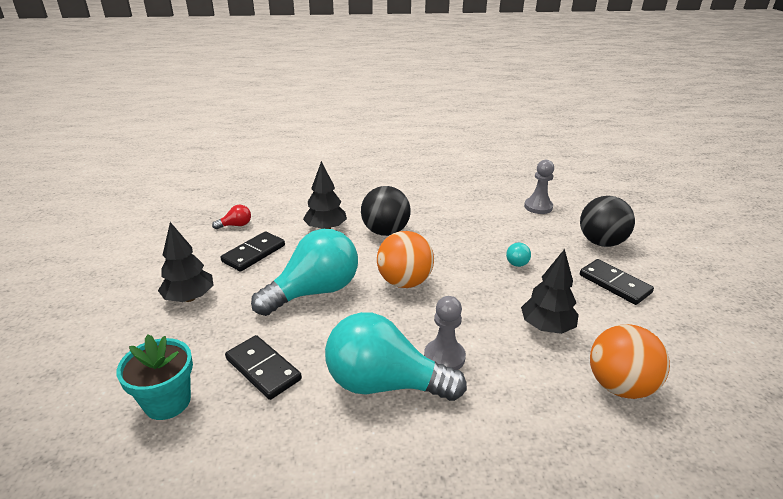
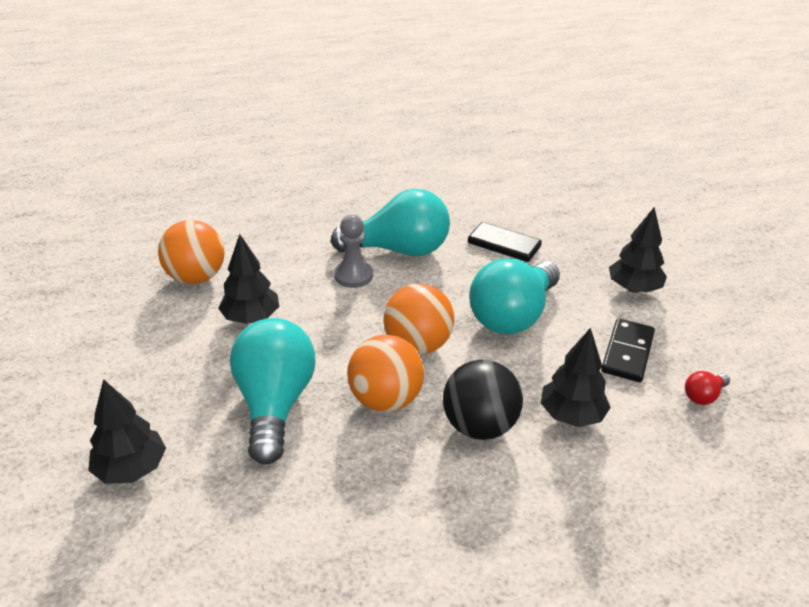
camera: 165 degrees right, 5 degrees up
(167, 402) = (554, 217): turquoise flower pot -> none
(440, 252) = (385, 400): none -> orange ball
(517, 261) = (275, 404): turquoise light bulb -> turquoise light bulb, size x2.45
(538, 207) = (218, 554): grey pawn -> none
(601, 242) = (131, 469): black ball -> black tree
(614, 284) = (148, 388): black domino -> none

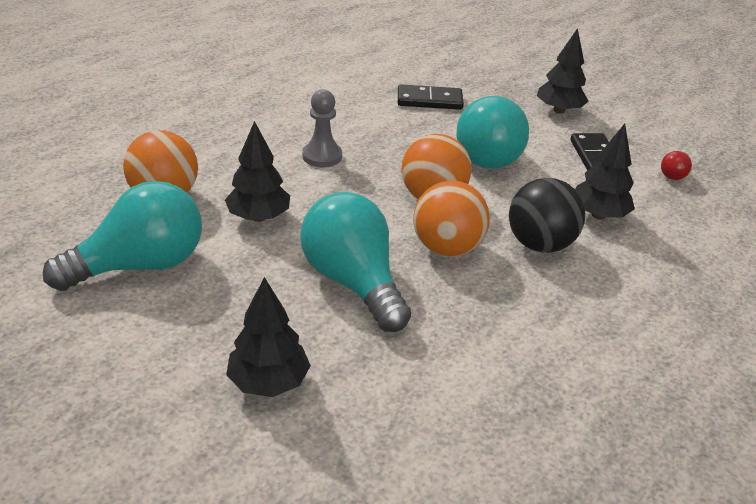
camera: 30 degrees left, 0 degrees up
(399, 250) = (343, 125): turquoise light bulb -> turquoise light bulb (140, 265)

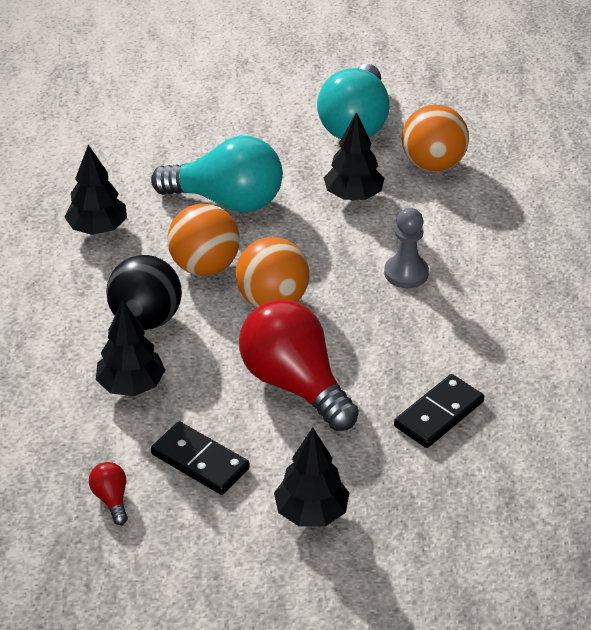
camera: 135 degrees right, 5 degrees up
(269, 382) = (187, 126): black tree -> black tree (97, 228)
(488, 154) = (295, 384): turquoise light bulb -> red light bulb

